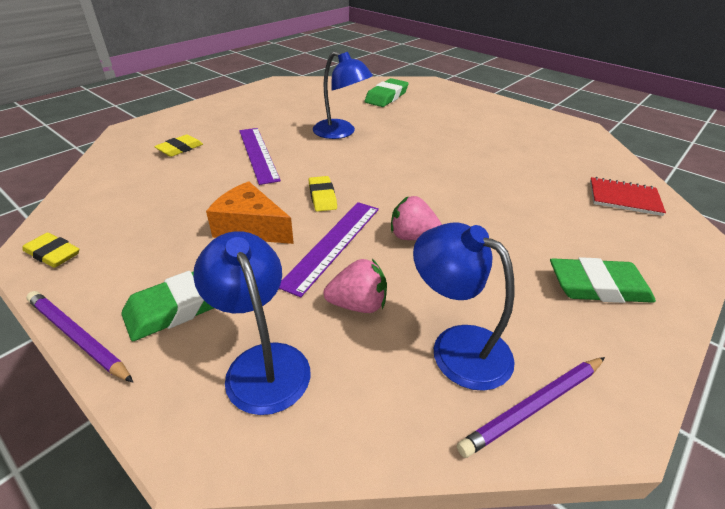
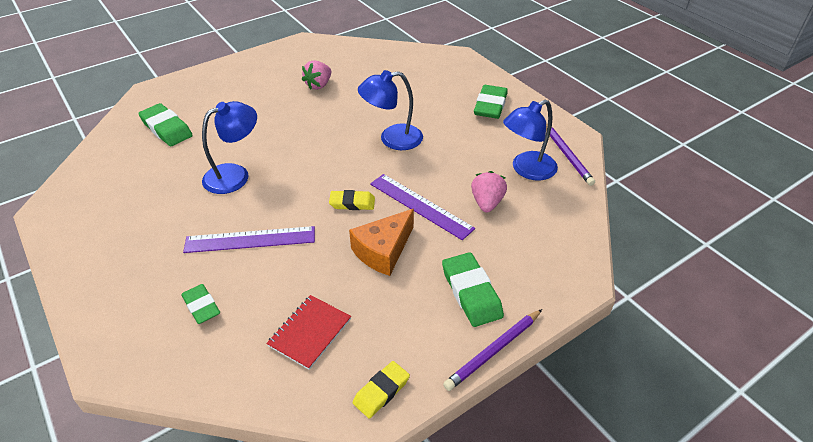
camera: 75 degrees left, 5 degrees up
(180, 149) = (201, 306): yellow eraser -> green eraser
(262, 363) = (529, 251): blue lamp -> blue lamp (392, 139)
(412, 236) = (423, 164): pink strawberry -> pink strawberry (319, 85)
(624, 198) = (410, 63): red notebook -> red notebook (310, 332)

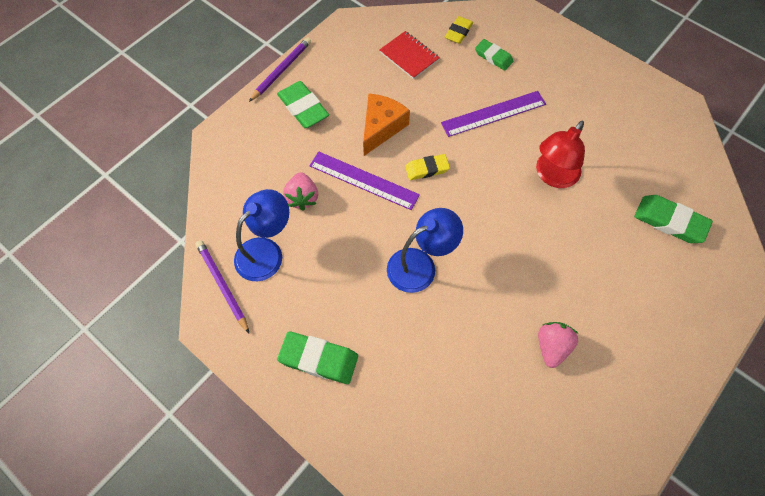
camera: 165 degrees right, 20 degrees up
(235, 175) = (553, 176): blue lamp -> red lamp
(310, 332) = (409, 56): red notebook -> red notebook turned 60 degrees counterclockwise
(381, 391) = (348, 33): yellow eraser -> yellow eraser (458, 32)
(490, 105) = (319, 359): green eraser -> green eraser turned 75 degrees counterclockwise

